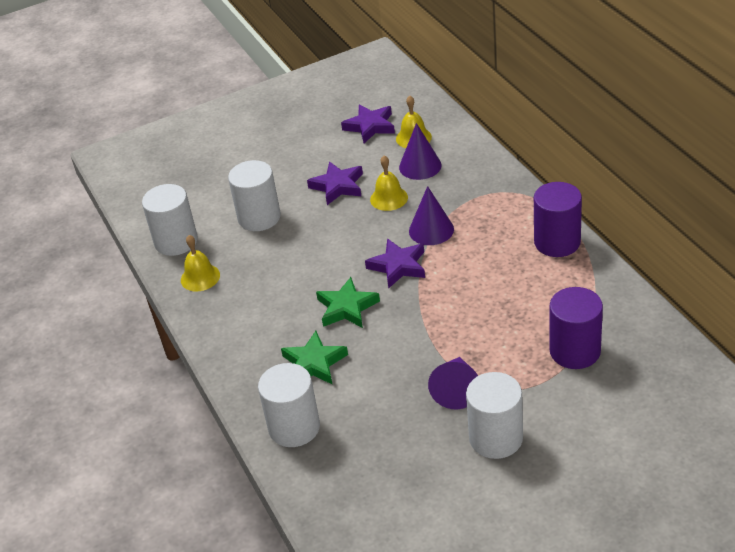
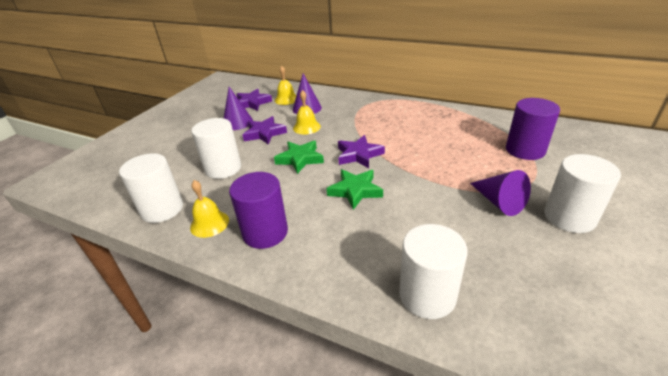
camera: 40 degrees left, 5 degrees down
(314, 363) = (378, 237): green star -> green star (300, 159)
(431, 230) = (354, 131): purple cone -> purple cone (237, 122)
(557, 242) = (432, 110): purple cylinder -> purple cylinder (265, 232)

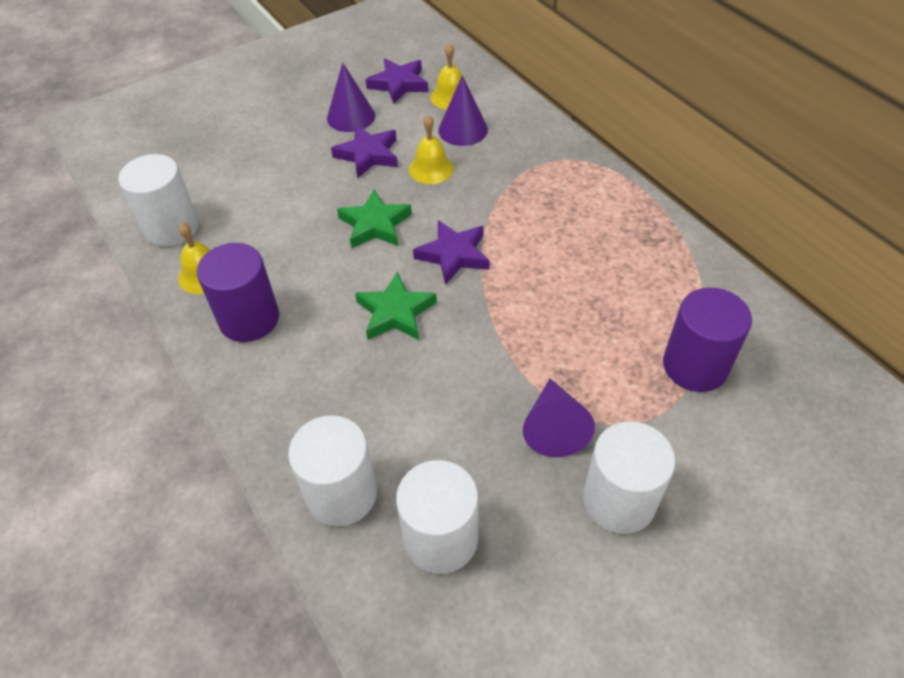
camera: 30 degrees right, 15 degrees up
(223, 168) = (275, 195): white cylinder -> white cylinder (440, 538)

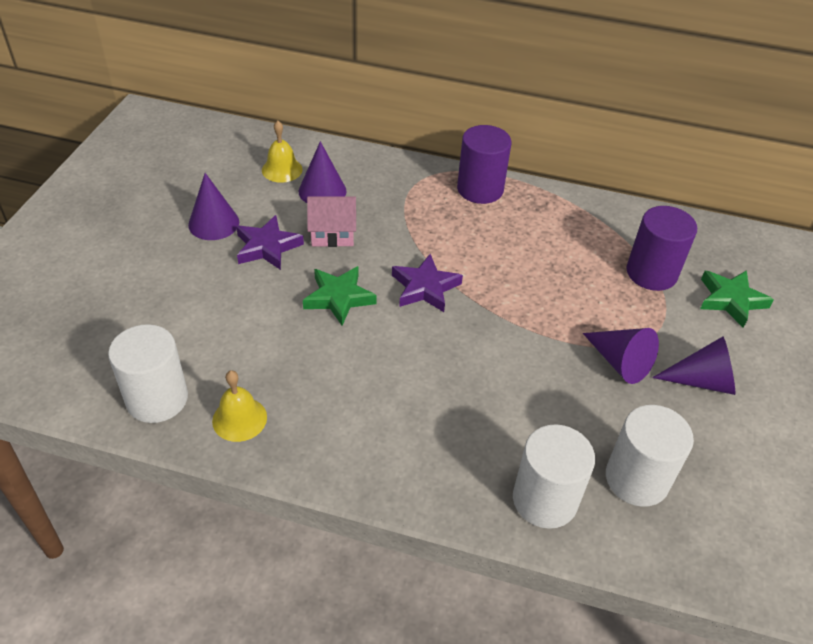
camera: 45 degrees left, 5 degrees down
(249, 319) = (324, 428): purple cylinder -> purple cylinder (480, 189)
(395, 312) = (432, 353): green star -> green star (731, 300)
(399, 84) = (225, 178): purple star -> none
(431, 169) = (332, 233): yellow bell -> pink house
(619, 500) = (702, 381): white cylinder -> purple cone

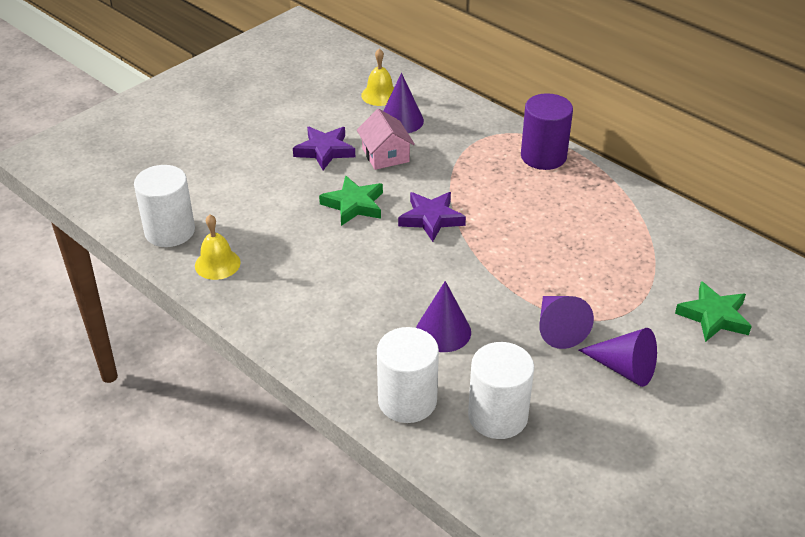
camera: 30 degrees right, 5 degrees down
(213, 223) = (295, 121): purple cone -> purple cone (443, 331)
(332, 233) = (385, 155): pink house -> pink house turned 45 degrees clockwise
(651, 273) = (652, 270): purple cylinder -> none

